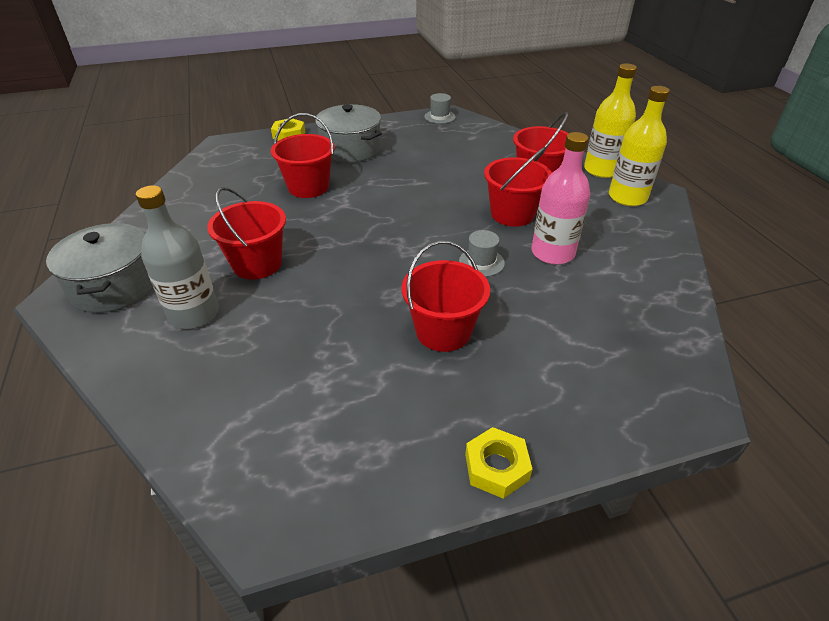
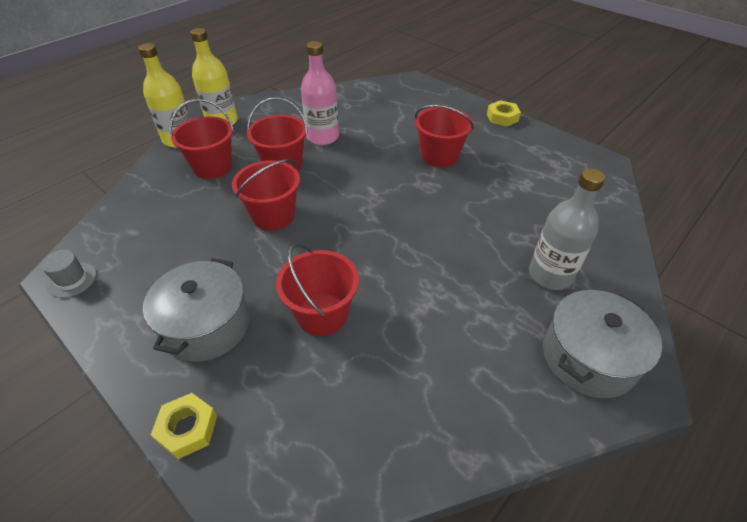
camera: 120 degrees left, 5 degrees up
(257, 264) = (467, 275): red bucket -> red bucket (273, 215)
(481, 262) = (358, 162): grey hat -> none

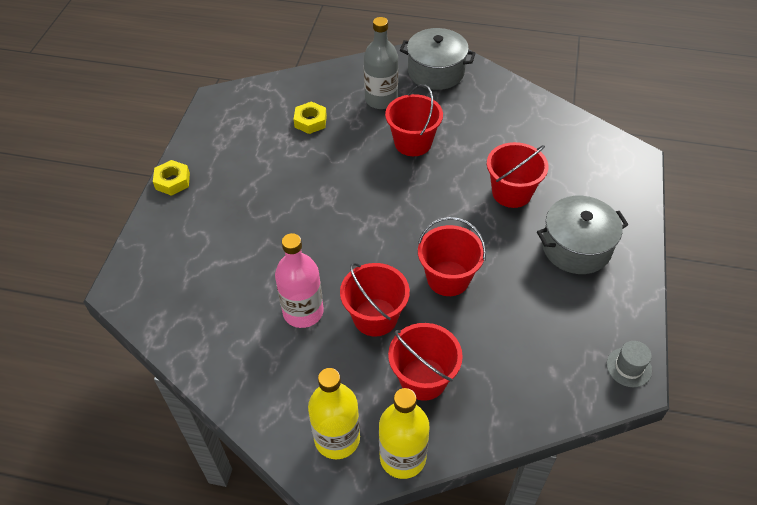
camera: 120 degrees left, 5 degrees up
(187, 428) = (635, 209): yellow nut -> yellow nut (310, 121)
(439, 156) = (276, 203): red bucket -> red bucket (413, 143)

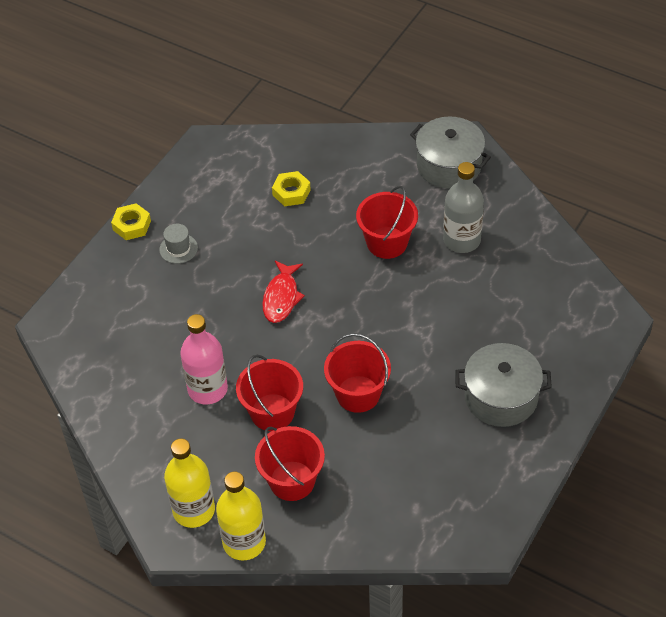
camera: 20 degrees right, 0 degrees up
(339, 210) = (281, 297): none -> red fish
(381, 99) = (375, 185): grey bottle -> grey bottle (462, 240)
(511, 192) = (464, 323): red bucket -> none
(629, 367) = (490, 525): grey hat -> grey hat (178, 248)

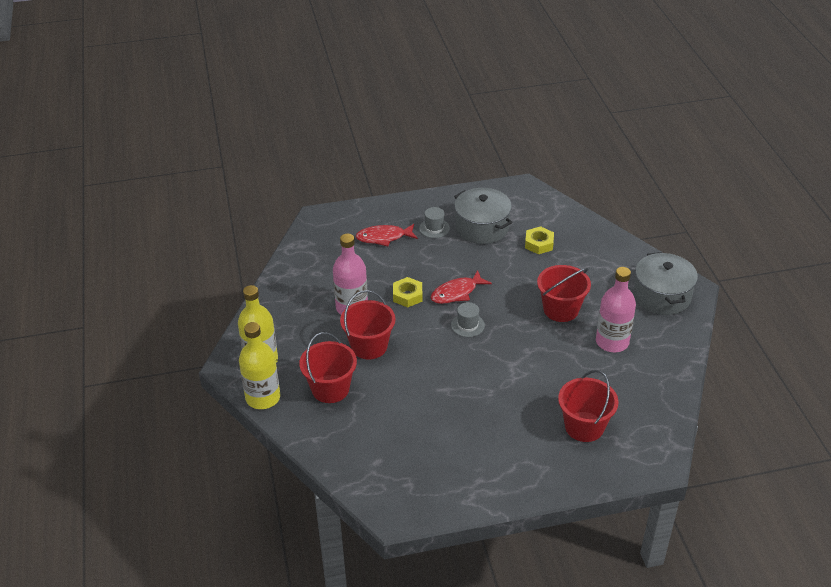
camera: 45 degrees right, 10 degrees down
(131, 225) = (425, 200): yellow nut -> yellow nut (407, 295)
(143, 295) = (384, 237): none -> red fish
(330, 321) = (467, 325): none -> grey hat
(358, 394) = (430, 375): red bucket -> red bucket (584, 426)
(462, 240) = (612, 342): grey bottle -> pink bottle
(501, 397) = (514, 446): grey pot -> grey pot (482, 227)

